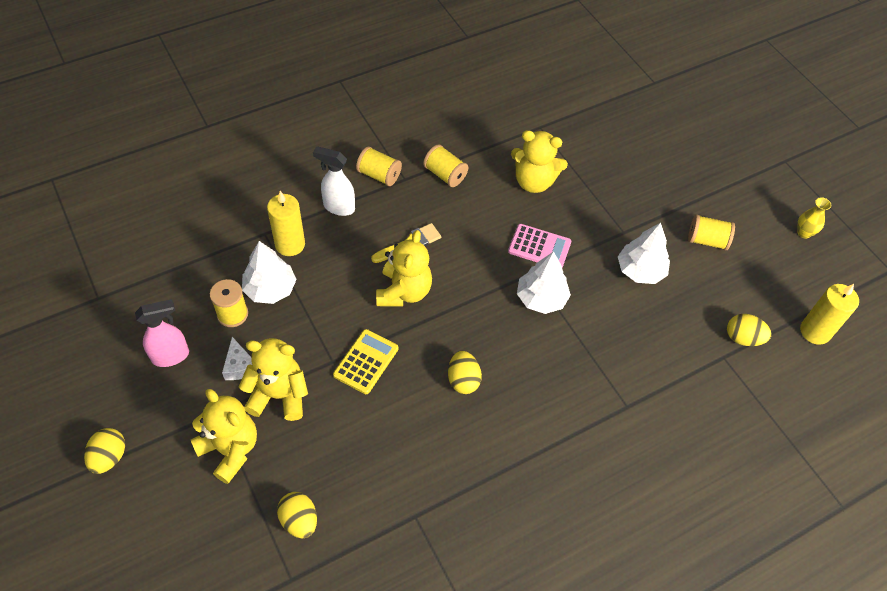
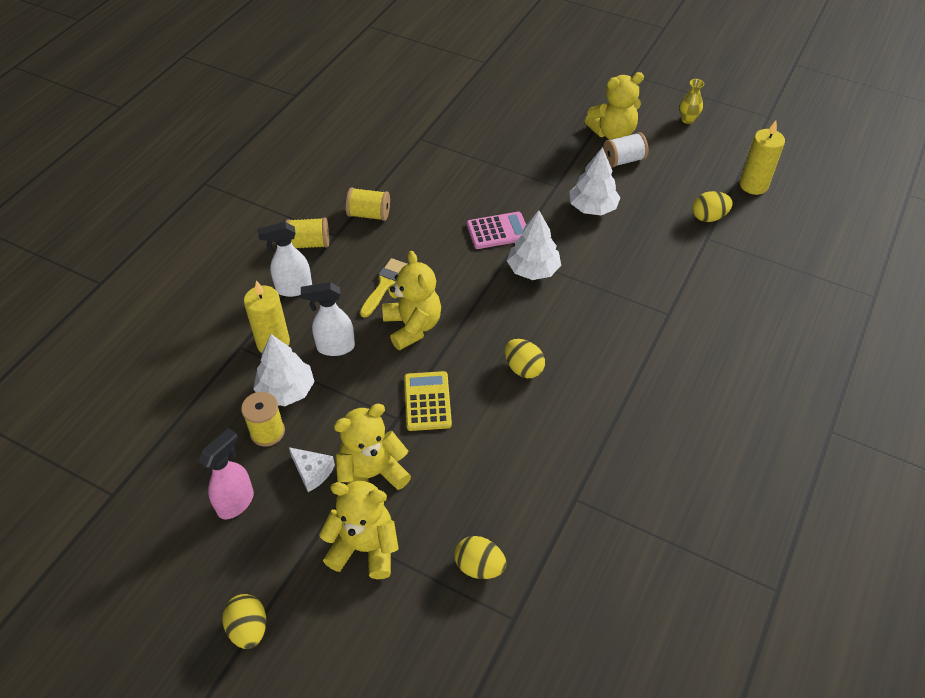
camera: 30 degrees left, 5 degrees down
(332, 274) = (335, 347): none -> white spray bottle
(534, 182) = (450, 183): yellow teddy bear -> yellow teddy bear (612, 133)
(707, 240) = (623, 160): yellow spool -> white spool

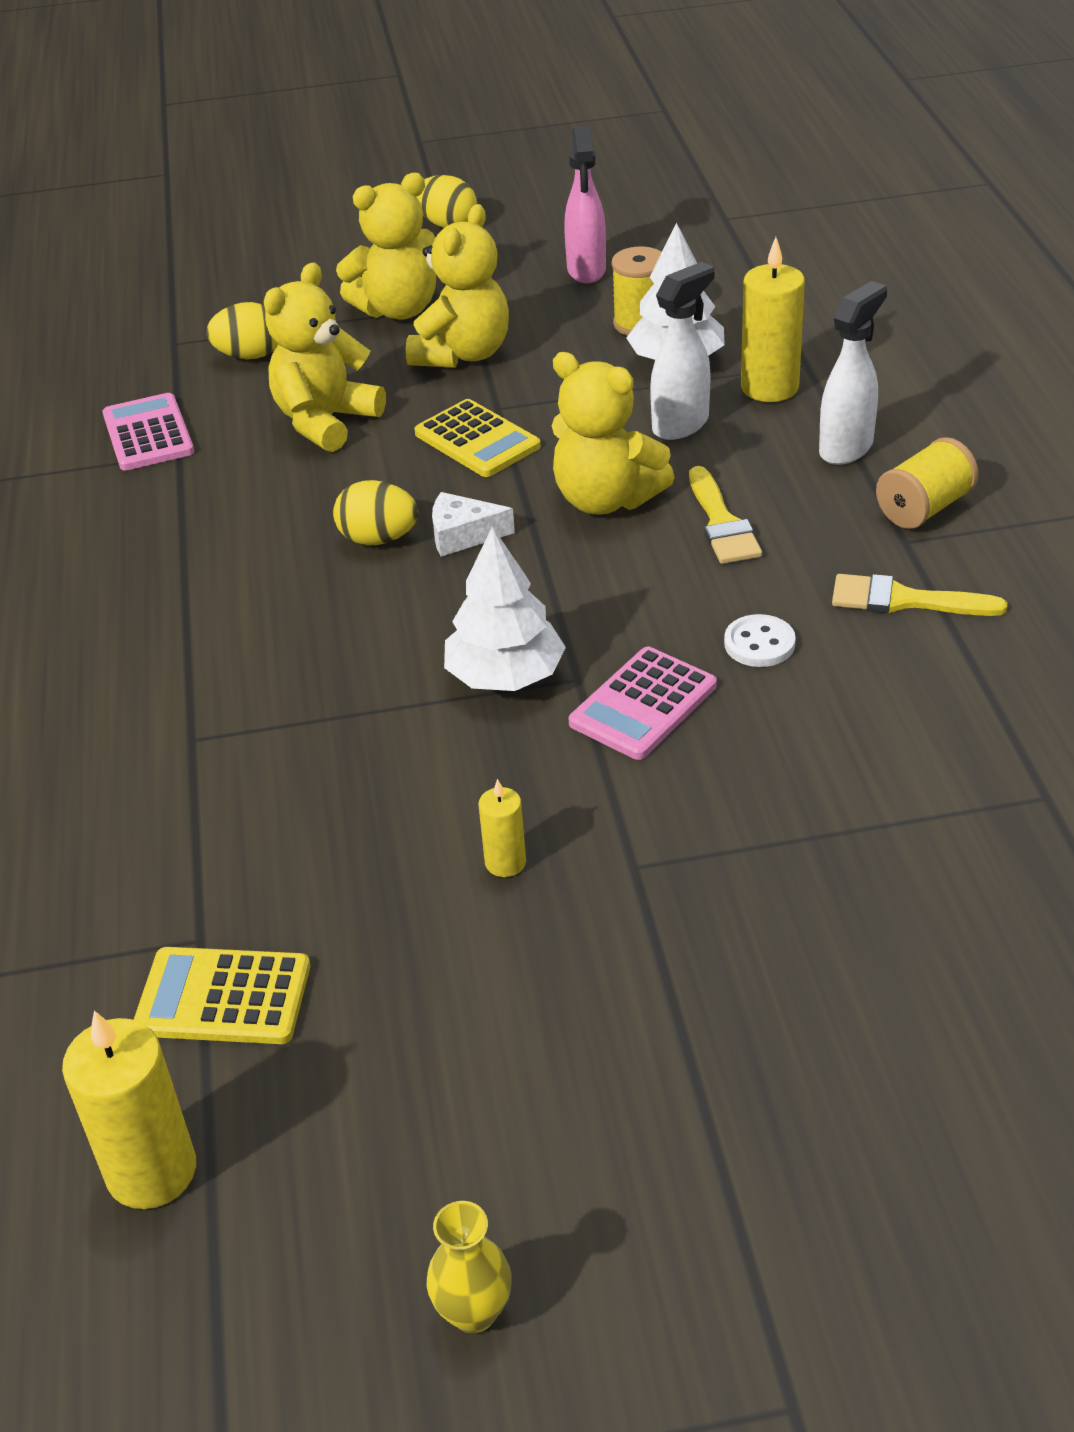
camera: 145 degrees right, 10 degrees down
(312, 471) = (537, 324): white cheese -> white cheese (463, 535)
(369, 214) = (904, 600): yellow spool -> yellow brush
(435, 229) = (759, 643): none -> white button
(581, 529) = (148, 434): none -> pink calculator
(592, 207) = (505, 862): white tree -> yellow candle
(612, 133) = (640, 1108): yellow teddy bear -> yellow teddy bear (325, 421)
(623, 160) = (541, 1036): white spool -> none
(708, 217) = (223, 997): yellow egg -> yellow calculator

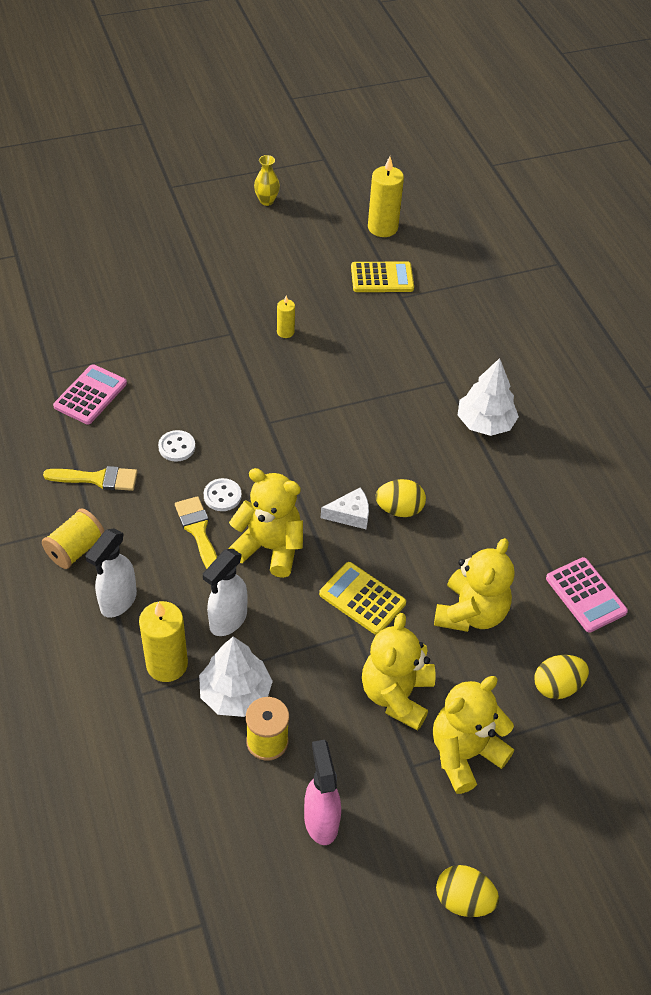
camera: 165 degrees right, 10 degrees up
(505, 676) = (305, 421): white tree -> white tree (485, 423)
(643, 704) = (234, 409): pink calculator -> pink calculator (90, 395)
(677, 567) = (222, 496): none -> white button

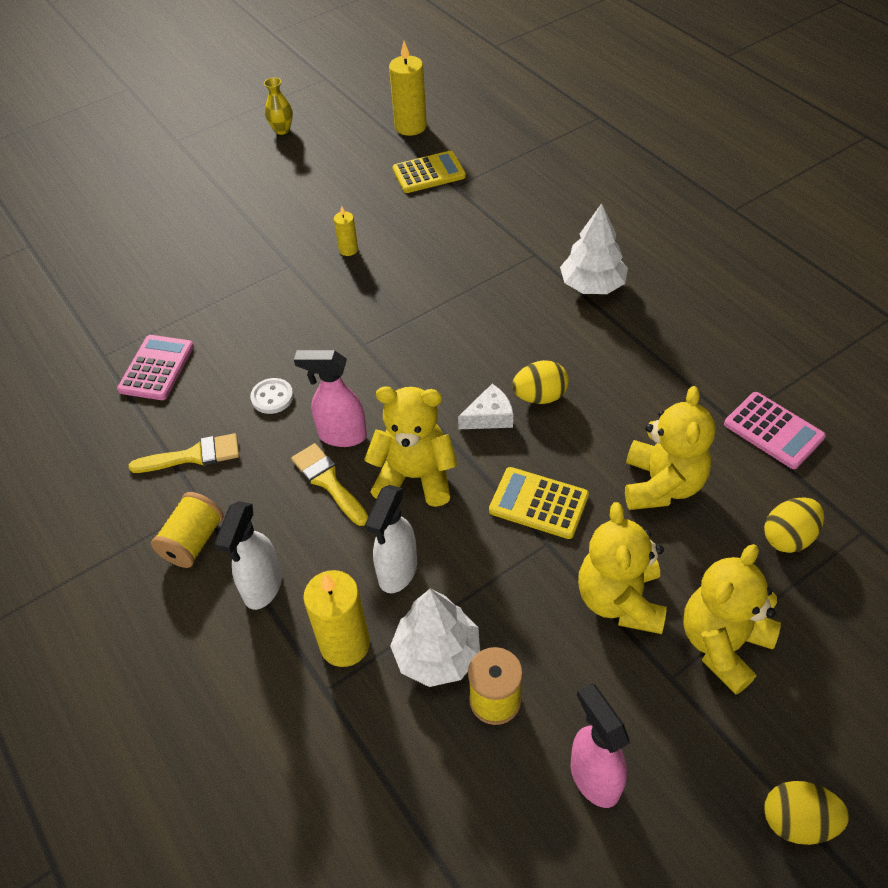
camera: 10 degrees left, 0 degrees up
(222, 496) = (341, 435): white button -> pink spray bottle

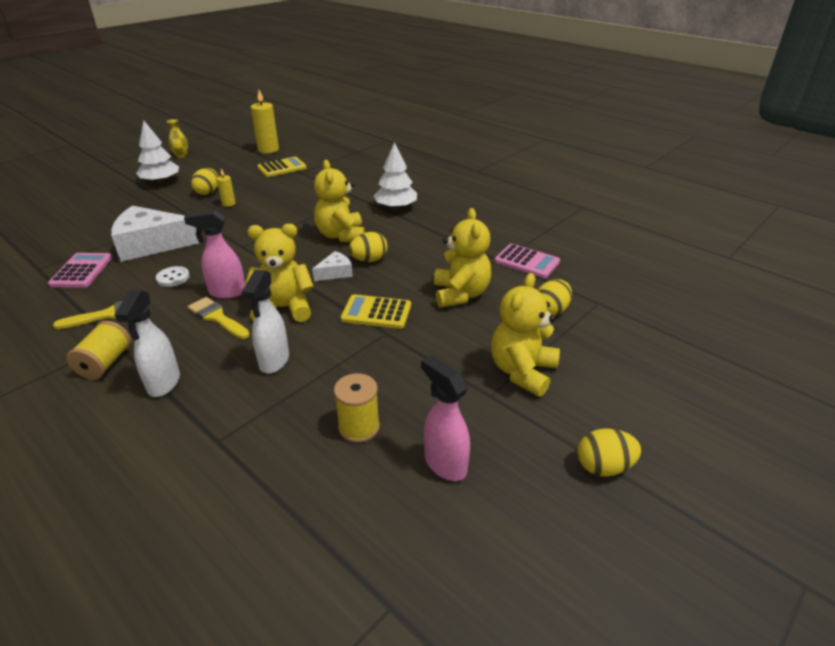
camera: 15 degrees left, 15 degrees down
(243, 326) = (151, 244): none -> white cheese
(320, 221) = (208, 192): none -> yellow egg
(345, 644) = (233, 409): yellow candle -> none
(437, 654) = (309, 406): white tree -> white tree (161, 182)
(620, 600) = (444, 357): yellow teddy bear -> yellow teddy bear (341, 235)

